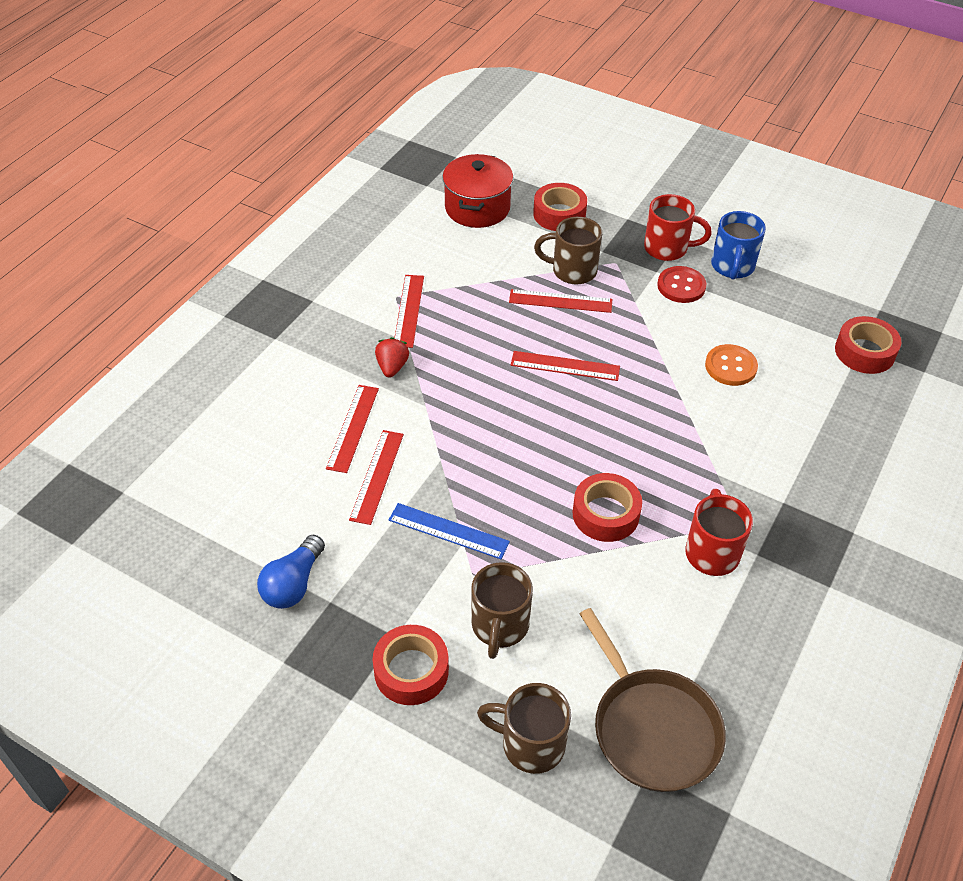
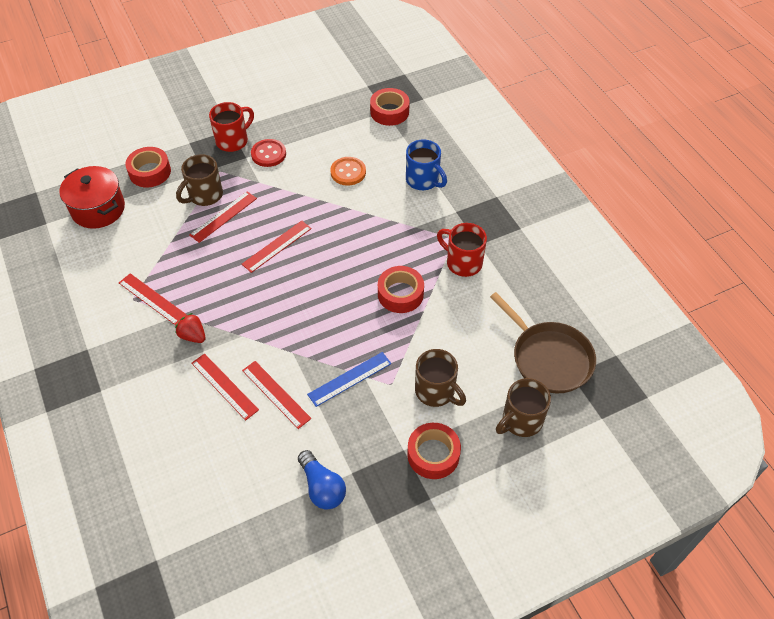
camera: 55 degrees left, 5 degrees up
(652, 728) = (549, 358): brown pan -> brown pan turned 45 degrees clockwise
(732, 267) = (277, 122): blue mug -> blue mug (423, 180)

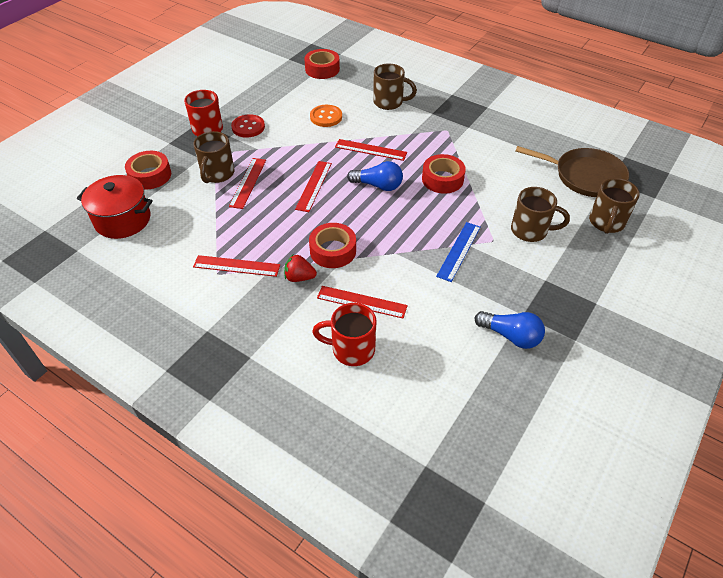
camera: 30 degrees left, 5 degrees down
(276, 394) = (410, 288): red ruler -> red ruler (370, 150)
(334, 273) = (378, 185): none -> blue light bulb
(423, 180) = (389, 102): blue mug -> brown mug
(433, 454) = (569, 273): red tape -> red tape (333, 251)
(462, 262) = (468, 142): red mug -> red mug (351, 349)

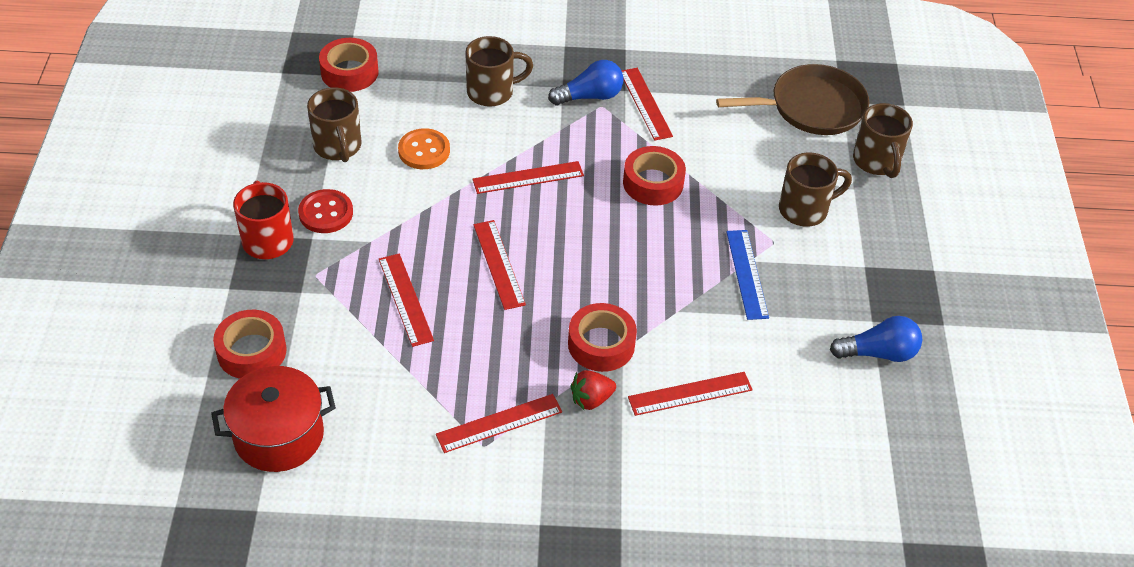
camera: 35 degrees left, 0 degrees up
(217, 174) = (350, 306): brown mug -> brown mug (338, 147)
(351, 349) = (726, 457): red mug -> none
(378, 185) = (581, 227): blue light bulb -> blue light bulb (590, 96)
(475, 137) = (645, 103): none -> red ruler

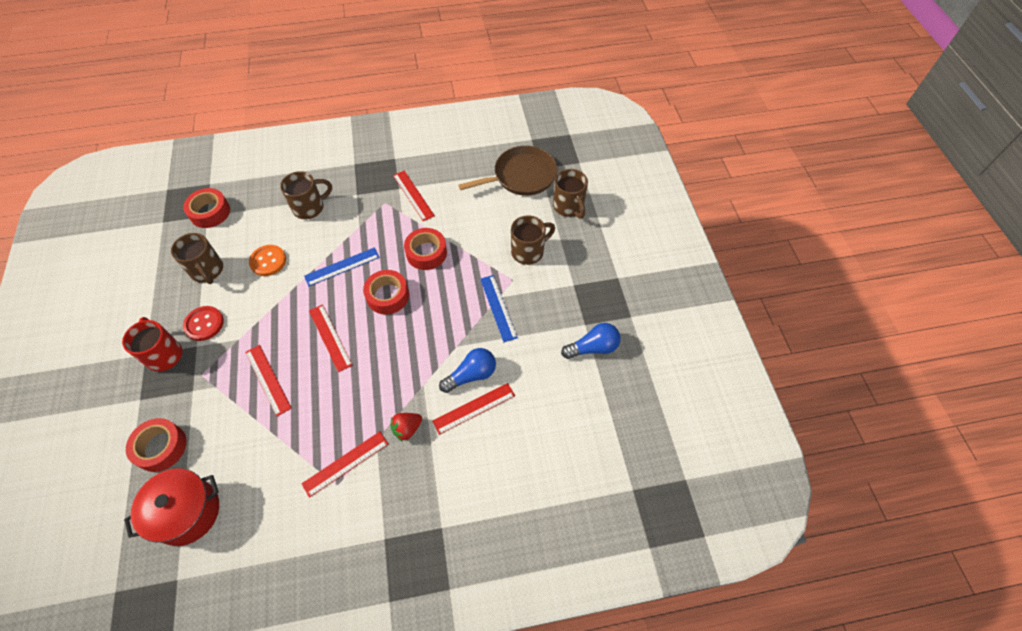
camera: 10 degrees left, 10 degrees up
(528, 177) = (342, 266): red ruler -> blue ruler
(590, 96) = (376, 197): blue light bulb -> blue light bulb (471, 375)
(601, 344) = (408, 384): red tape -> red tape (387, 296)

